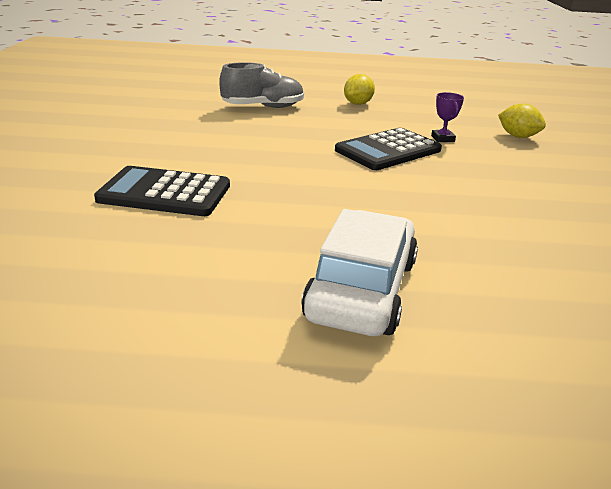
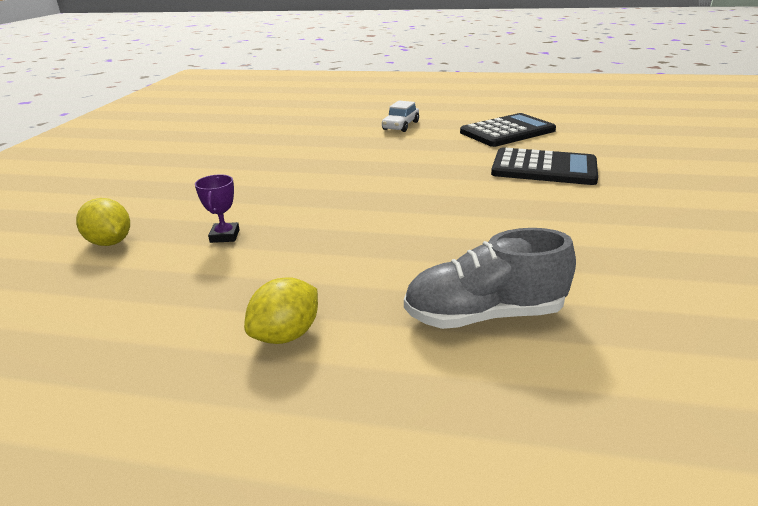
camera: 170 degrees left, 0 degrees up
(361, 289) = (401, 126): white car -> white car, size x0.54
(388, 150) = (316, 215): black calculator -> black calculator (507, 131)

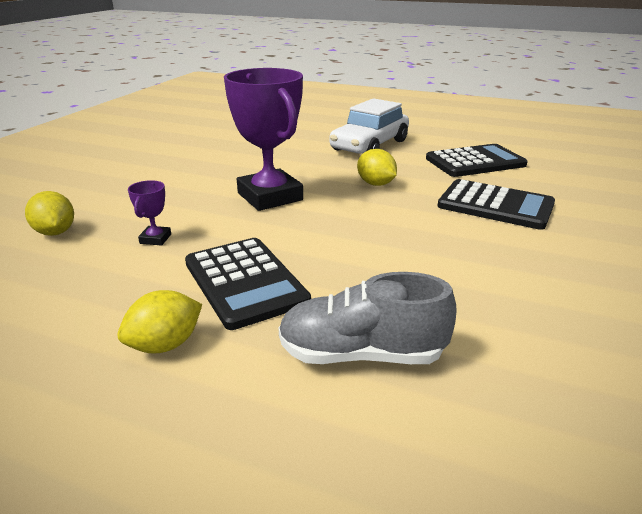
camera: 10 degrees right, 0 degrees up
(324, 183) = (270, 196): none -> purple trophy
(338, 265) = (245, 282): none -> black calculator
(401, 126) = (370, 145): white car -> white car, size x1.85
(423, 160) = (376, 184): none -> yellow lemon

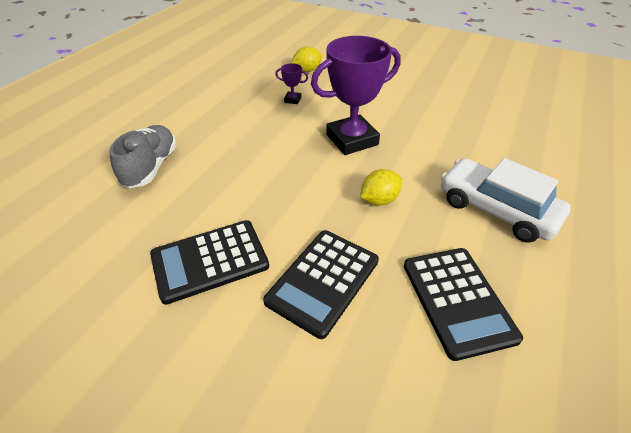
camera: 95 degrees right, 15 degrees up
(165, 345) = (189, 111): yellow lemon -> none
(245, 282) = (233, 131): black calculator -> black calculator (210, 261)

